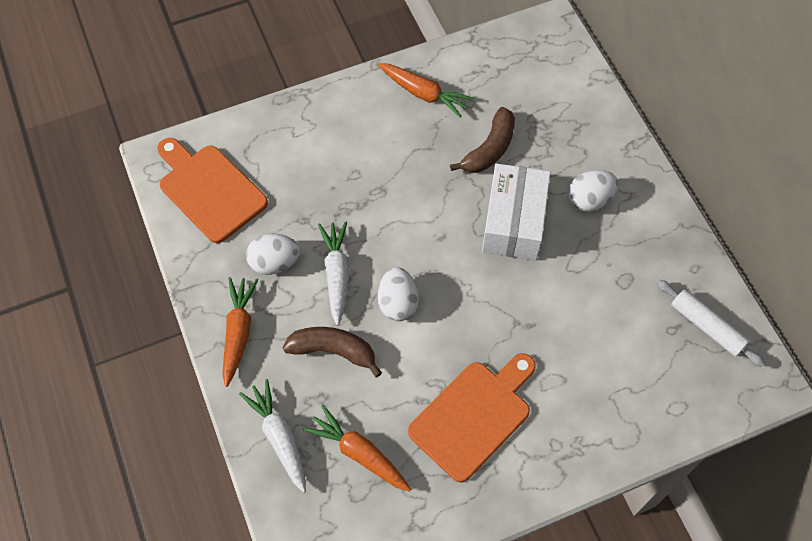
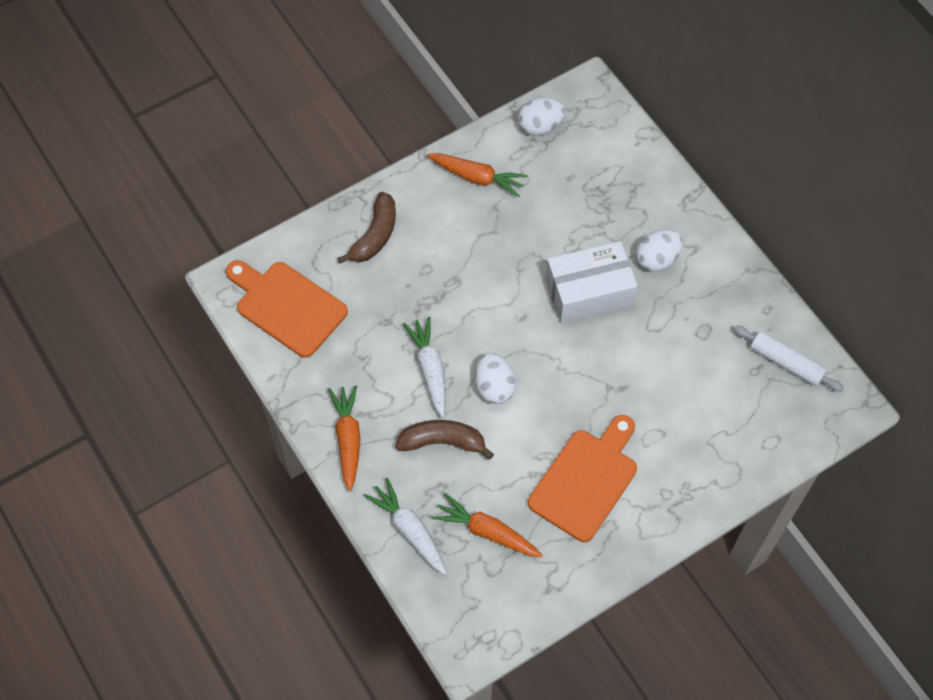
camera: 10 degrees left, 0 degrees up
(275, 263) = (367, 367): white egg -> white egg (540, 126)
(489, 149) = (552, 224): brown banana -> brown banana (375, 235)
(513, 222) = (589, 292): white box -> white box turned 75 degrees clockwise

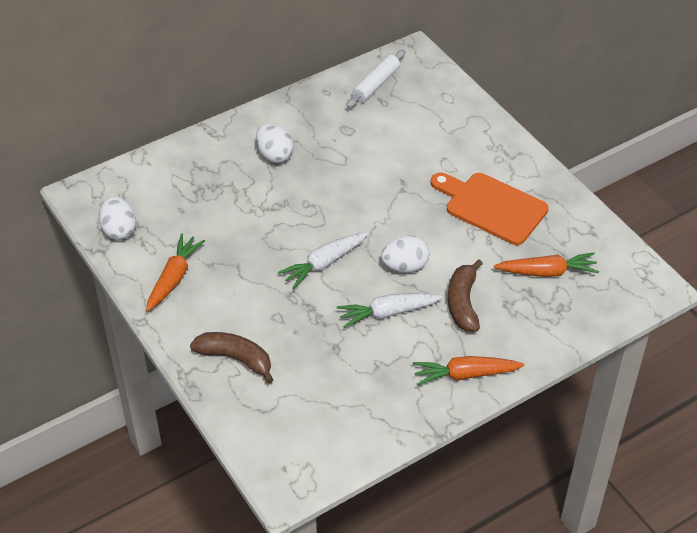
camera: 90 degrees left, 15 degrees down
(287, 306) = (317, 431): orange cutting board -> none
(409, 530) = (552, 326): white carrot -> white carrot (324, 264)
(487, 532) = (547, 272): orange carrot -> orange carrot turned 120 degrees counterclockwise
(589, 292) = (307, 200): white box -> none

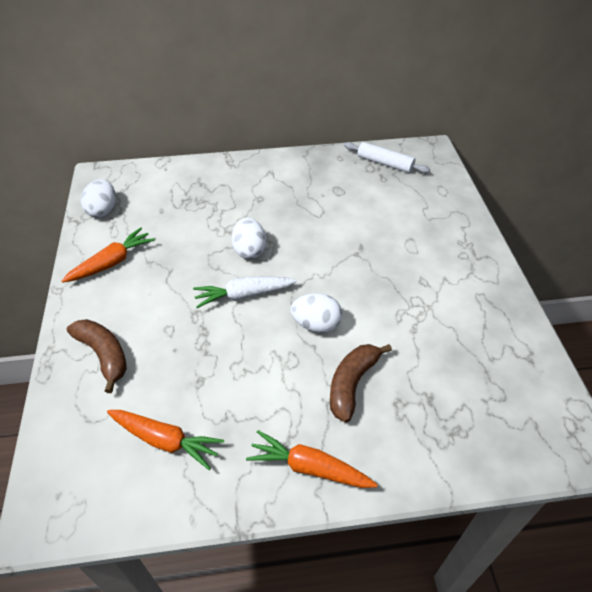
camera: 25 degrees right, 0 degrees up
(274, 155) = (265, 192): white egg -> white egg (249, 250)
(376, 84) = (385, 163): white rolling pin -> white rolling pin turned 60 degrees clockwise
(388, 313) = (271, 365): white carrot -> none
(491, 207) = (433, 297): orange cutting board -> none
(547, 272) = (459, 384): orange carrot -> orange carrot (165, 440)

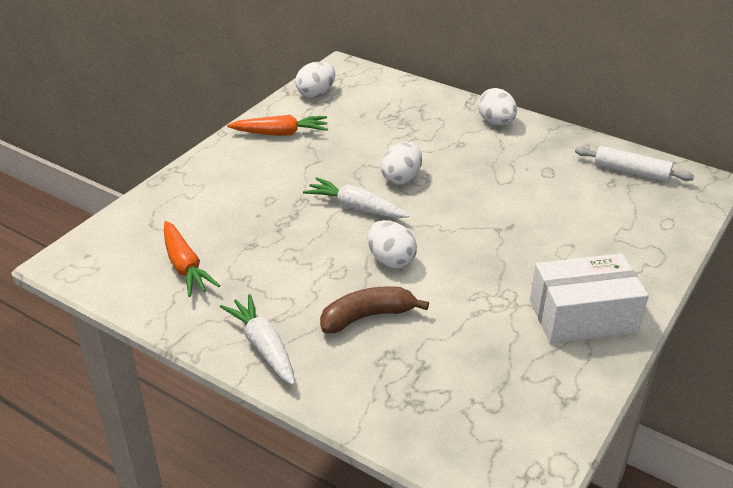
camera: 40 degrees right, 10 degrees down
(104, 355) = (205, 191): brown banana -> none
(264, 168) = (496, 122): none -> white egg
(309, 468) = (263, 346): orange carrot -> white carrot
(385, 163) = (631, 171): white rolling pin -> white rolling pin turned 45 degrees counterclockwise
(472, 288) = (582, 316): none -> white box

